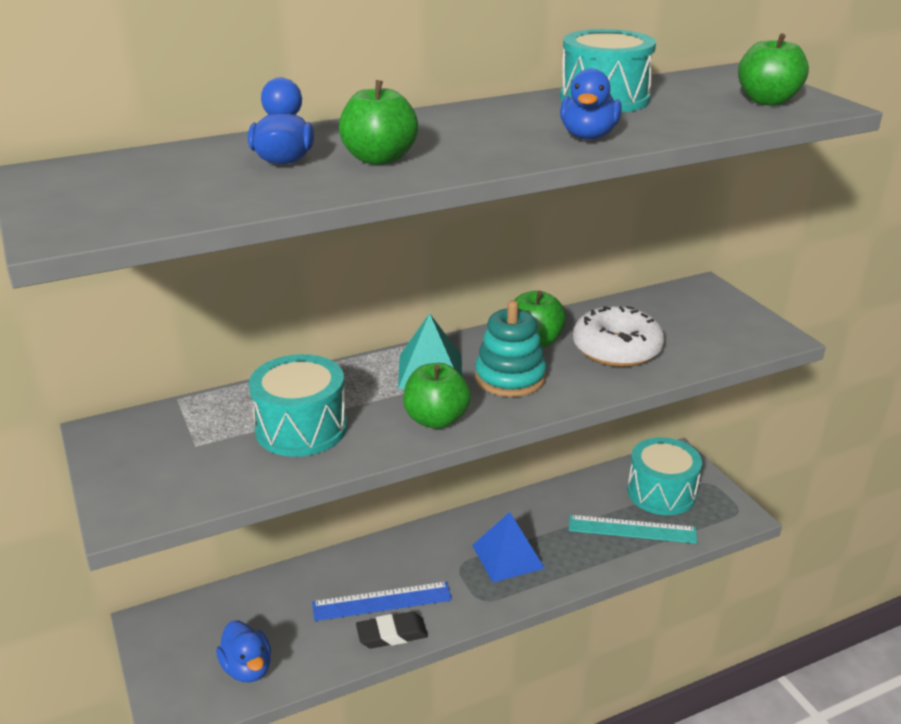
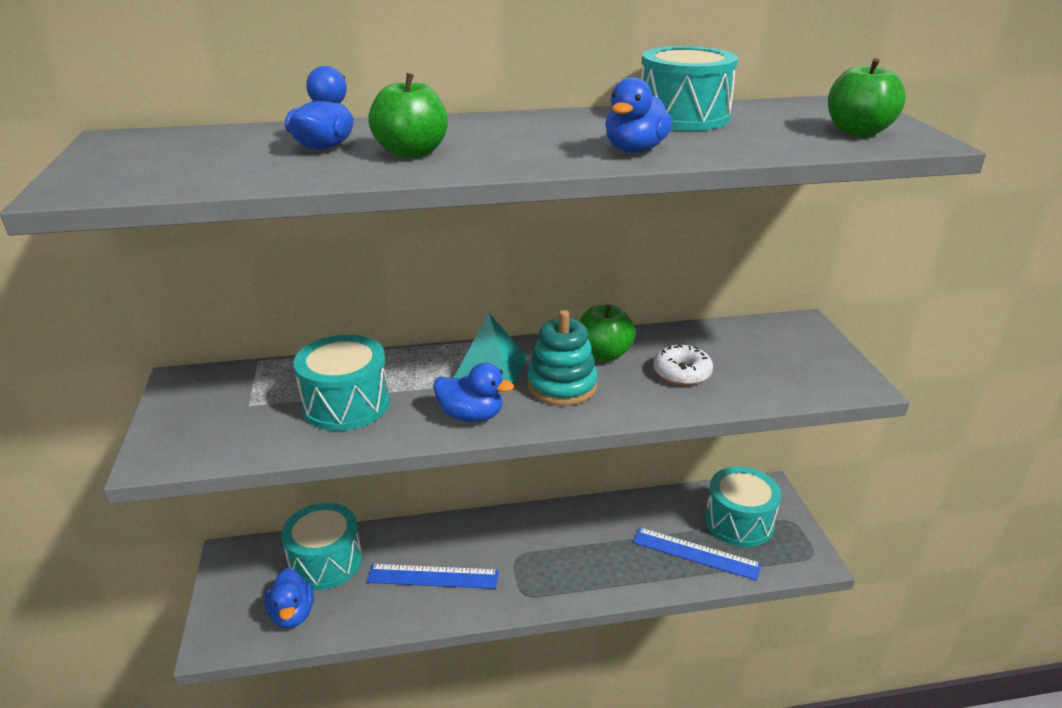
camera: 15 degrees right, 0 degrees up
(260, 609) = (325, 562): none -> turquoise drum
(392, 634) = (429, 610): black eraser -> none
(436, 419) = (471, 416): green apple -> blue duck
(507, 556) = (564, 556): blue pyramid -> none
(616, 349) = (682, 373): white donut -> white donut, size x0.65
(632, 529) = (696, 553): turquoise ruler -> blue ruler

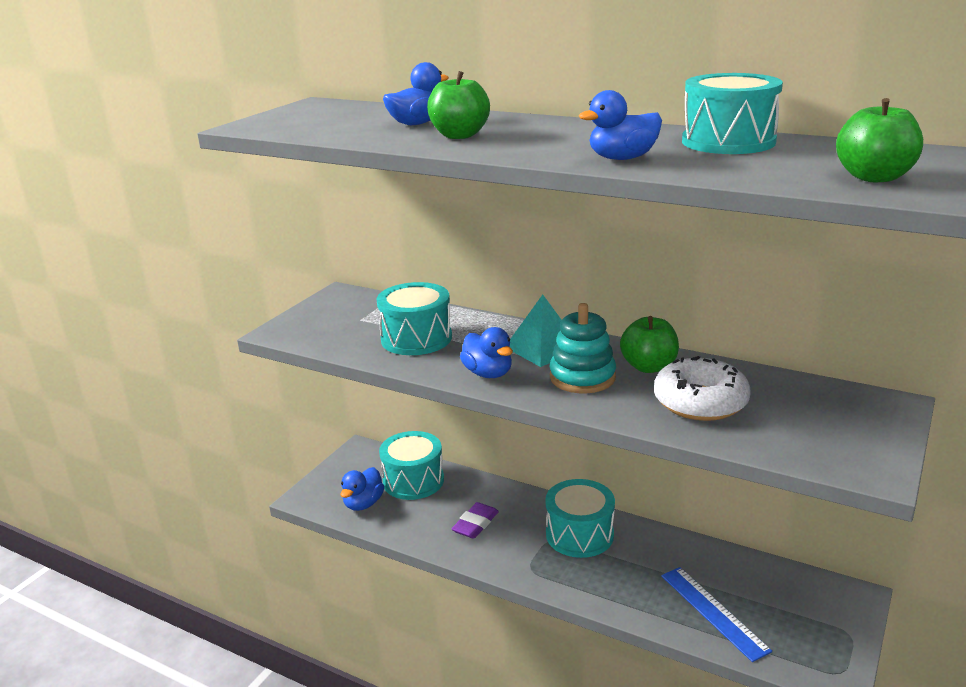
camera: 40 degrees right, 5 degrees down
(433, 576) = (475, 524): blue ruler -> purple eraser
(682, 373) = (700, 402): white donut -> white donut, size x1.55
(739, 522) = (788, 608): turquoise drum -> turquoise drum (579, 534)

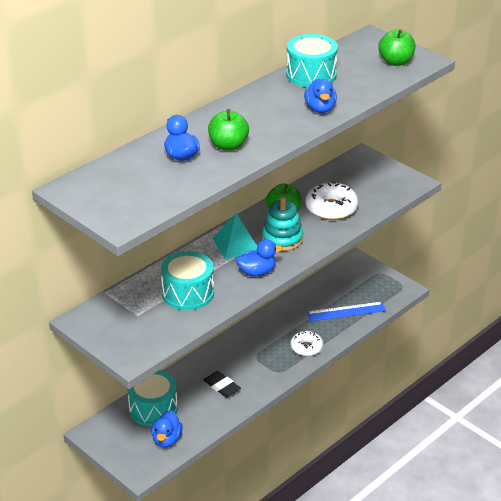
camera: 75 degrees left, 10 degrees up
(363, 503) = (167, 439): blue duck -> blue duck turned 60 degrees clockwise
(475, 524) = (222, 386): purple eraser -> black eraser
(579, 534) = (257, 343): turquoise drum -> none
(598, 585) = (306, 347): none -> white donut

